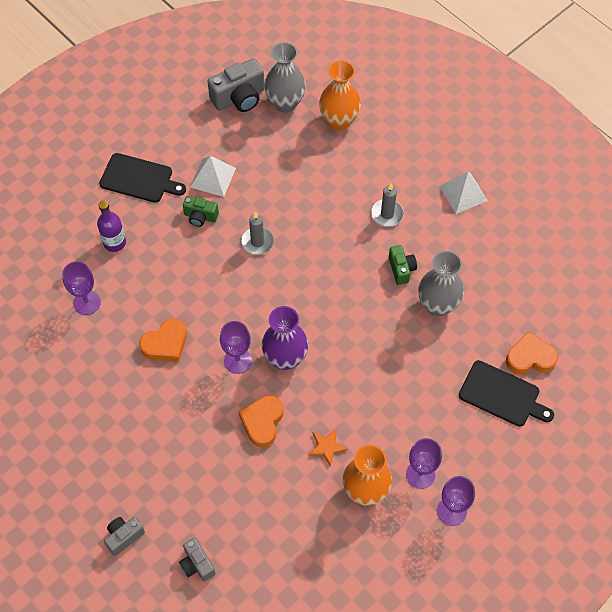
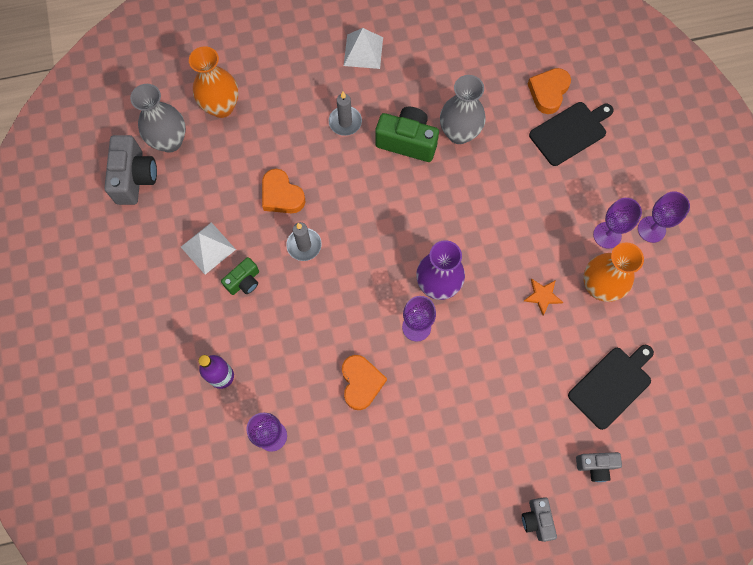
camera: 60 degrees left, 10 degrees up
(139, 179) = (163, 316): black cutting board -> black cutting board (611, 385)
(262, 422) = (489, 337): orange heart -> orange heart (281, 195)
(401, 269) = (407, 141): green camera -> green camera, size x1.71

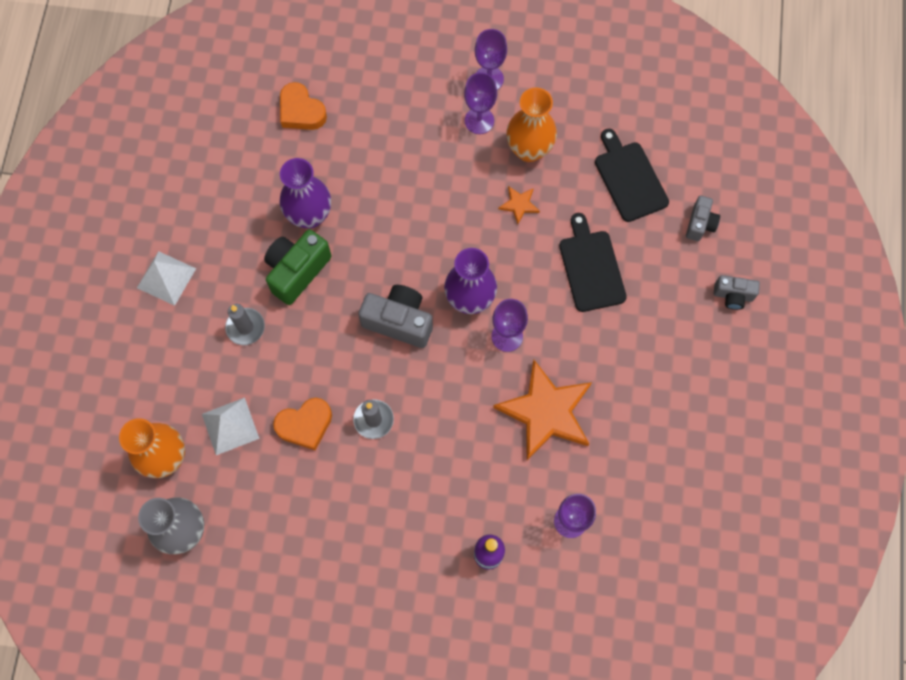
camera: 70 degrees left, 0 degrees up
(135, 178) = (214, 585): grey camera -> grey camera (399, 321)
(208, 248) = (335, 525): white pyramid -> white pyramid (230, 426)
(244, 281) = (390, 497): green camera -> none
(361, 383) = (546, 412): orange heart -> orange star
(459, 133) = (310, 215): grey vase -> purple vase
(570, 132) = (355, 109): black cutting board -> black cutting board (591, 267)

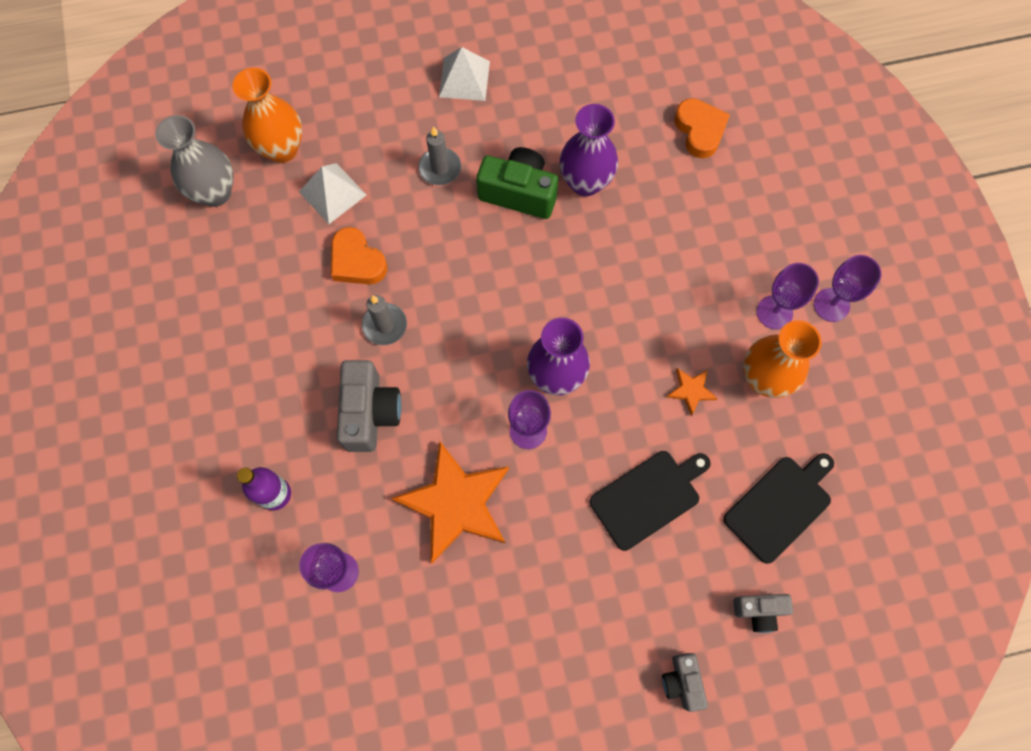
camera: 70 degrees right, 0 degrees up
(301, 111) = (700, 130): orange heart -> orange heart turned 135 degrees clockwise
(399, 321) = (502, 312): grey camera -> grey camera (370, 412)

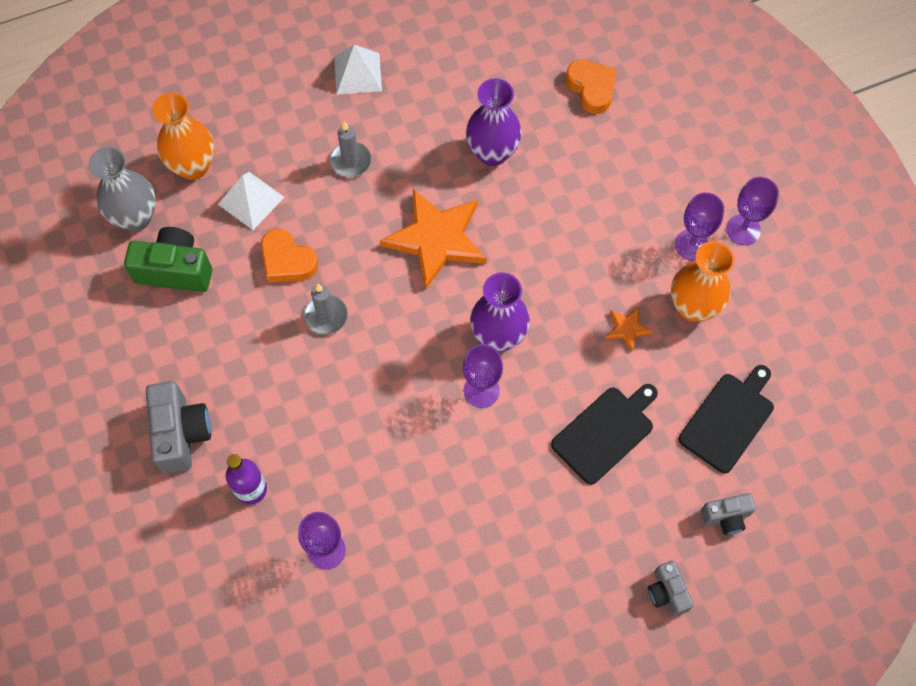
camera: 10 degrees left, 5 degrees down
(370, 412) = (328, 399): grey camera -> grey camera (181, 433)
(455, 503) = (425, 468): orange star -> orange star (436, 239)
(519, 193) = (431, 172): green camera -> green camera (175, 270)

